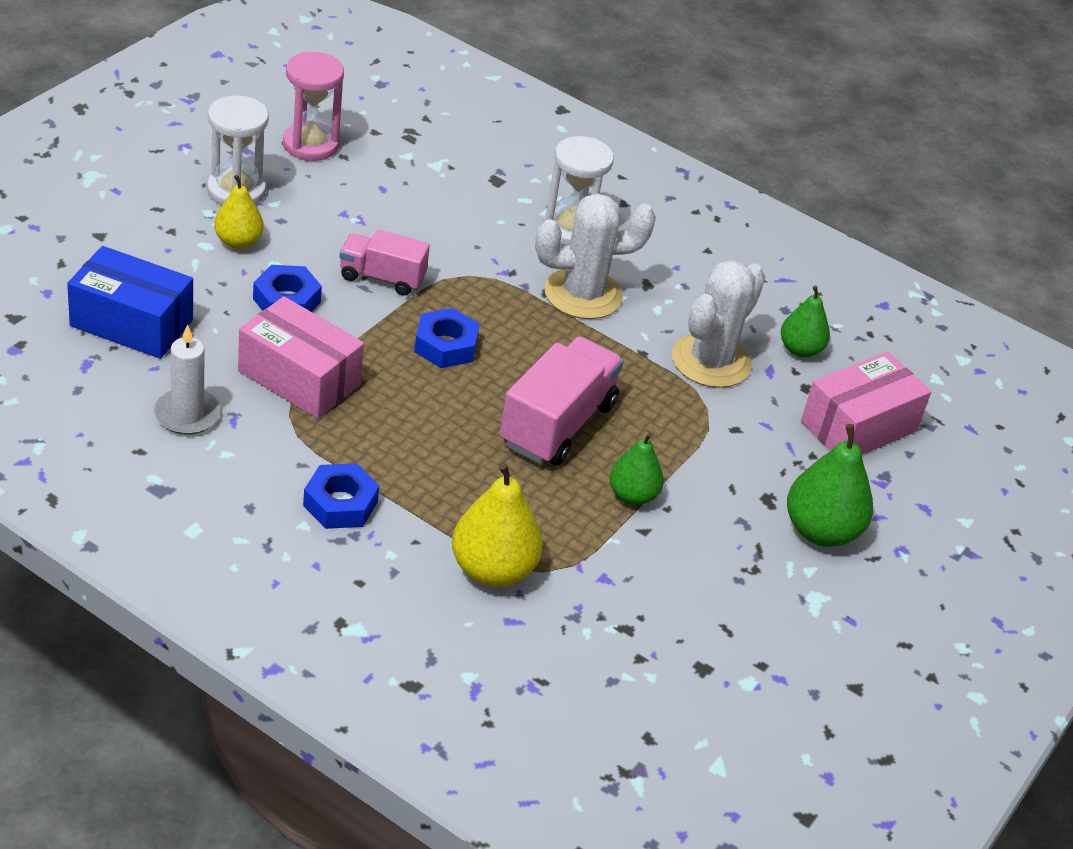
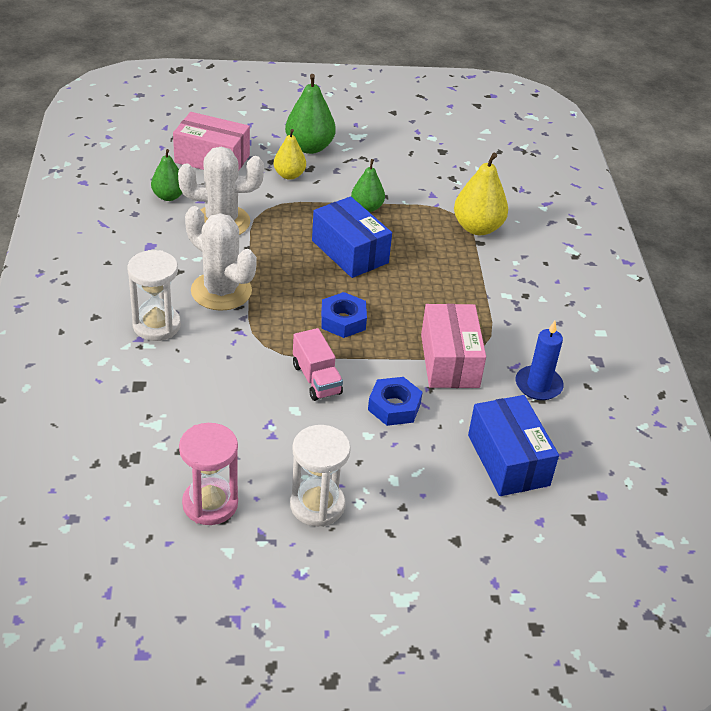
camera: 125 degrees left, 0 degrees up
(187, 415) = (538, 385): white candle -> blue candle
(238, 242) = (369, 466): yellow pear -> yellow pear (289, 175)
(340, 504) = (511, 294): blue nut -> none
(557, 424) = (350, 252): pink truck -> blue box

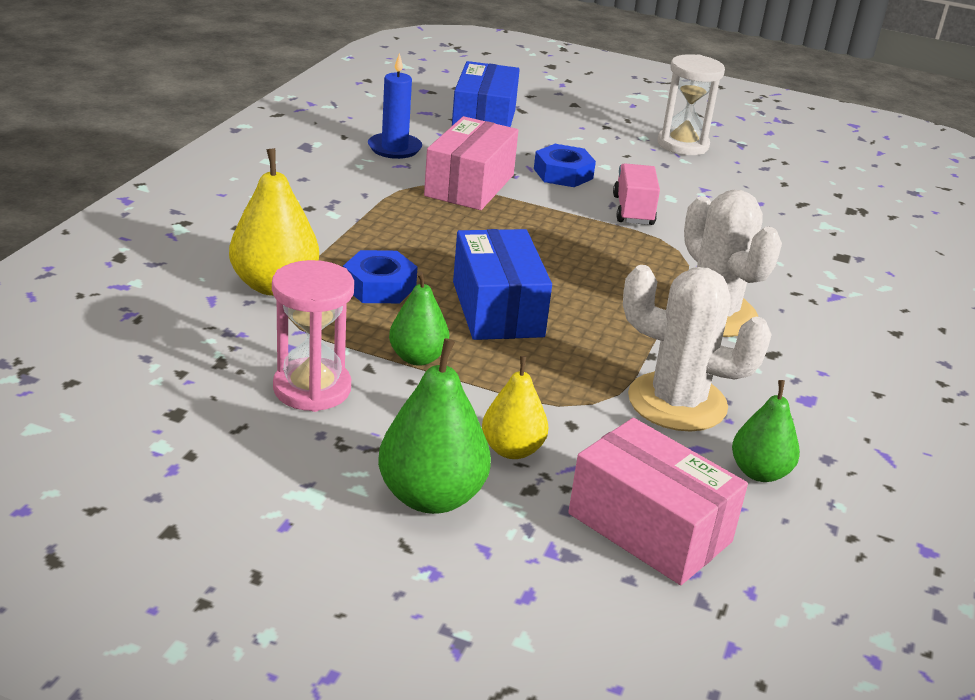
camera: 155 degrees left, 10 degrees down
(156, 325) = (812, 302): white hourglass -> none
(210, 504) = (782, 168): pink hourglass -> pink hourglass (312, 389)
(343, 320) = (566, 245): blue nut -> blue nut (379, 286)

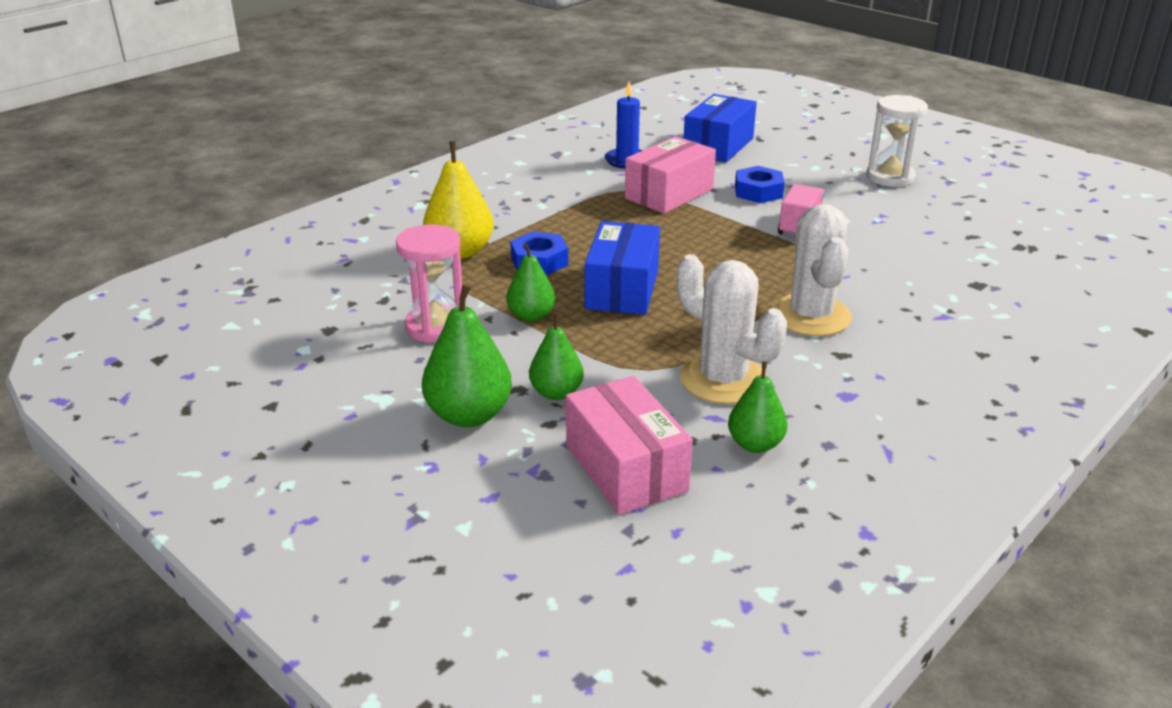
camera: 25 degrees right, 0 degrees up
(512, 450) = (556, 393): yellow pear -> green pear

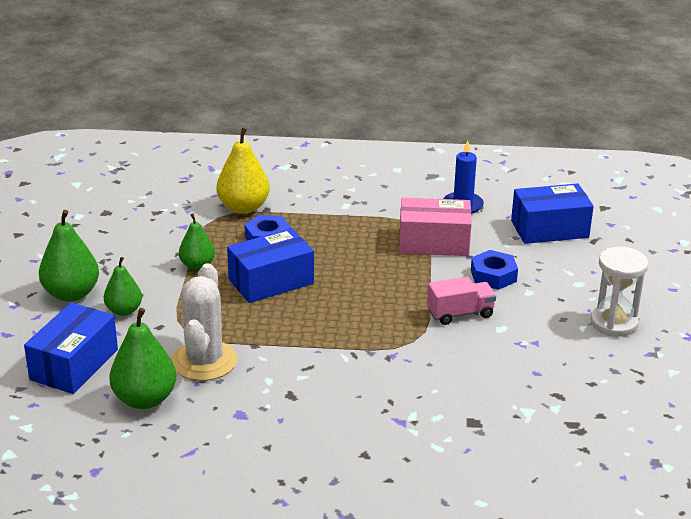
camera: 50 degrees right, 0 degrees up
(435, 327) = (147, 241): pink hourglass -> none
(625, 468) = (74, 364): pink box -> blue box
(755, 444) = (145, 399): green pear -> green pear, size x1.58
(810, 316) = (327, 365): white cactus -> none

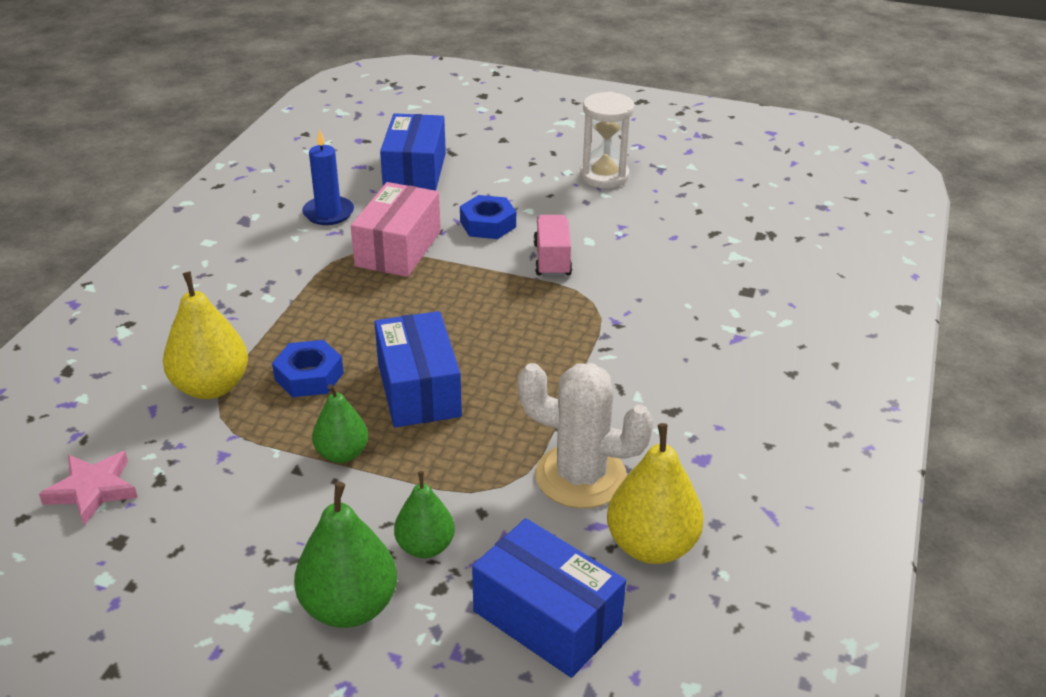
camera: 75 degrees left, 5 degrees up
(142, 194) = (92, 490): none -> pink star
(145, 399) = (652, 546): green pear -> yellow pear

